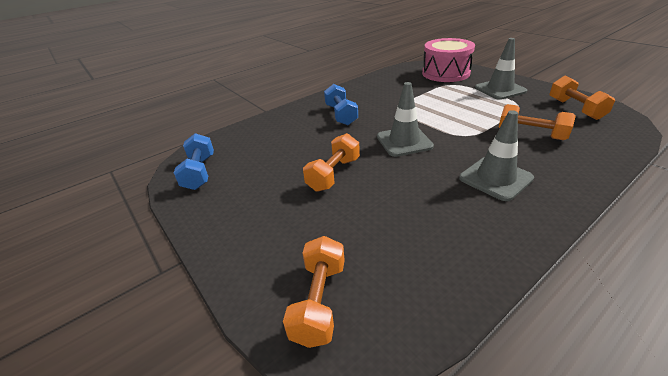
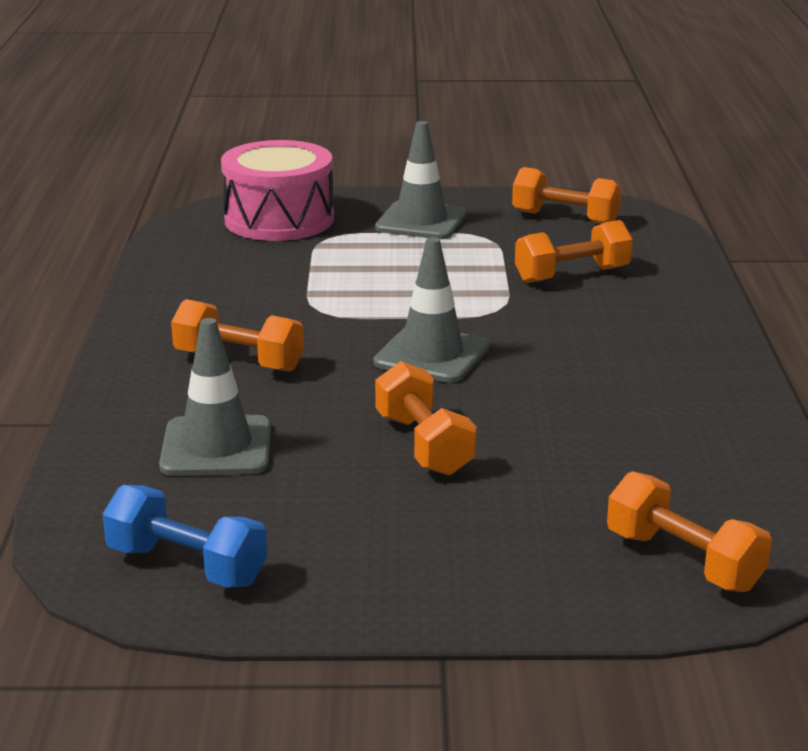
camera: 55 degrees left, 10 degrees down
(341, 115) = (239, 361): blue dumbbell -> orange dumbbell
(495, 178) = (624, 347): grey traffic cone -> grey traffic cone (216, 447)

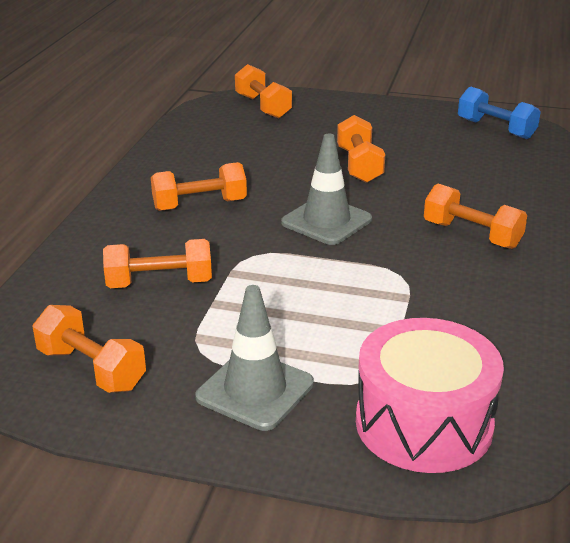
camera: 165 degrees left, 5 degrees up
(216, 447) = (485, 178): grey traffic cone -> none
(611, 355) = (199, 205): none -> orange dumbbell

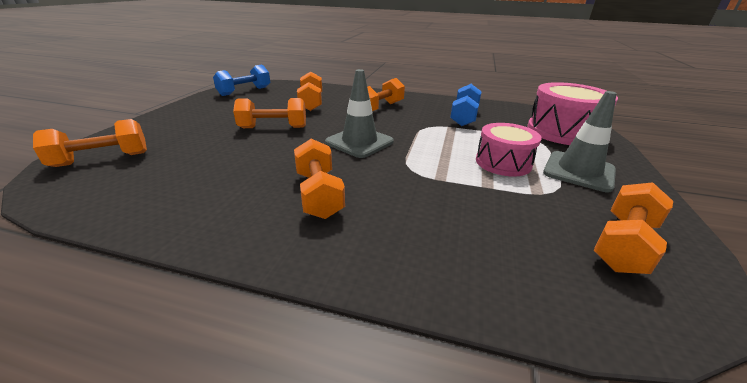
camera: 90 degrees left, 0 degrees up
(159, 283) = (469, 213): orange dumbbell -> orange dumbbell (311, 102)
(277, 325) = (503, 163): none -> pink drum
(462, 315) = (464, 117): none -> blue dumbbell

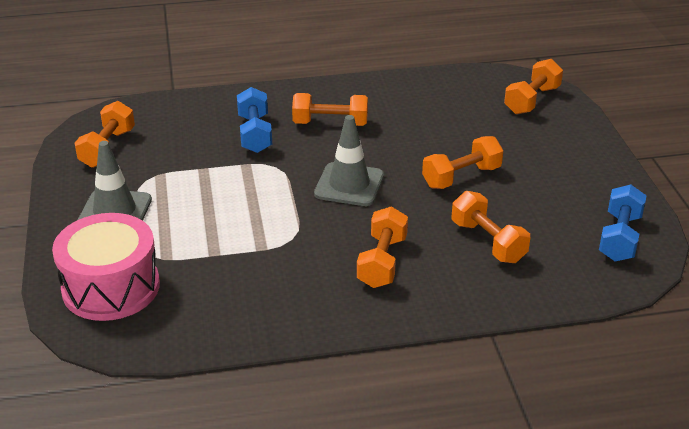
camera: 155 degrees right, 5 degrees up
(319, 194) = (330, 123): orange dumbbell -> orange dumbbell turned 45 degrees counterclockwise
(464, 117) = (252, 280): blue dumbbell -> blue dumbbell (255, 134)
(503, 163) = (190, 201): pink drum -> none

